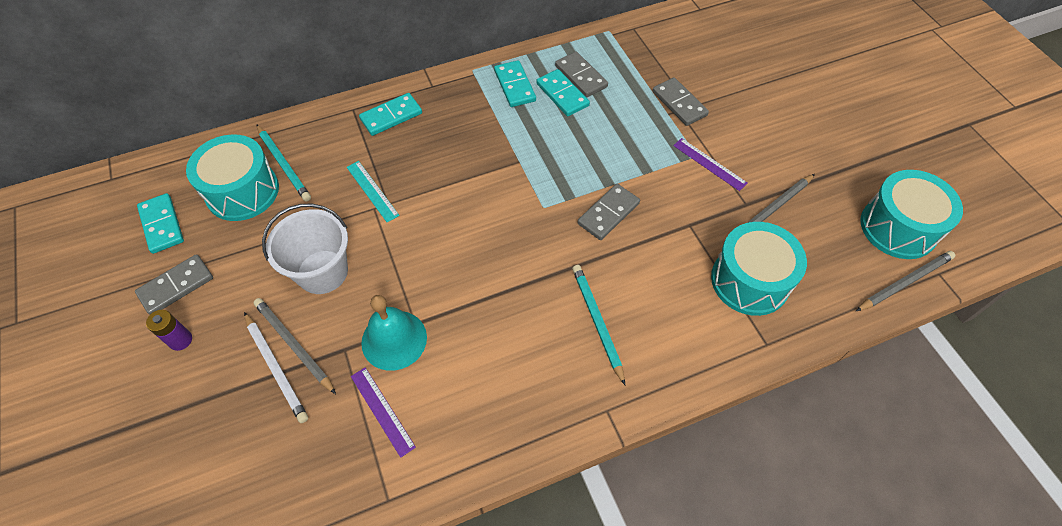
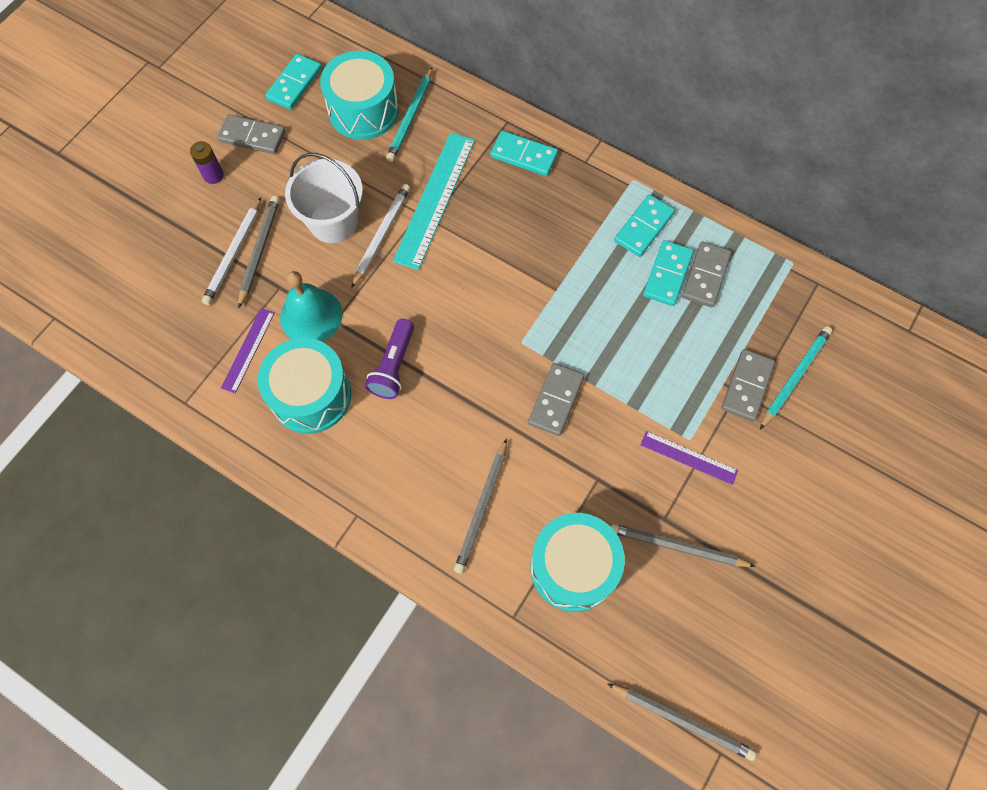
camera: 55 degrees right, 10 degrees up
(368, 245) = (381, 235): none -> white pencil
(372, 191) = (435, 199): turquoise ruler -> turquoise ruler, size x1.85
(493, 304) = (393, 366): none -> purple flashlight
(597, 322) = (434, 458): turquoise pencil -> turquoise pencil (794, 377)
(608, 213) = (556, 400): grey domino -> grey domino turned 75 degrees counterclockwise
(662, 313) = (482, 508): none -> grey pencil
(709, 164) = (688, 457): purple ruler -> purple ruler turned 75 degrees counterclockwise
(898, 227) = (751, 685): turquoise drum -> turquoise drum (311, 395)

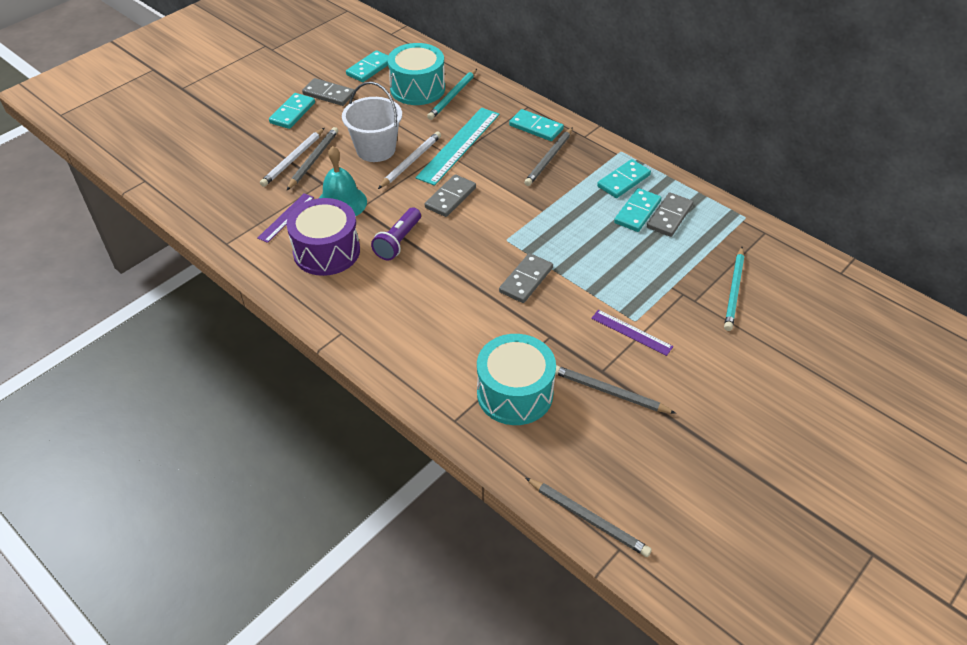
camera: 10 degrees right, 20 degrees down
(213, 175) = (292, 113): purple battery -> turquoise domino
(311, 395) = (326, 251): turquoise drum -> purple drum
(482, 508) = (446, 342): grey pencil -> grey pencil (549, 159)
(747, 386) = (691, 291): grey domino -> grey domino (450, 198)
(794, 377) = (734, 290): turquoise pencil -> turquoise pencil turned 150 degrees clockwise

